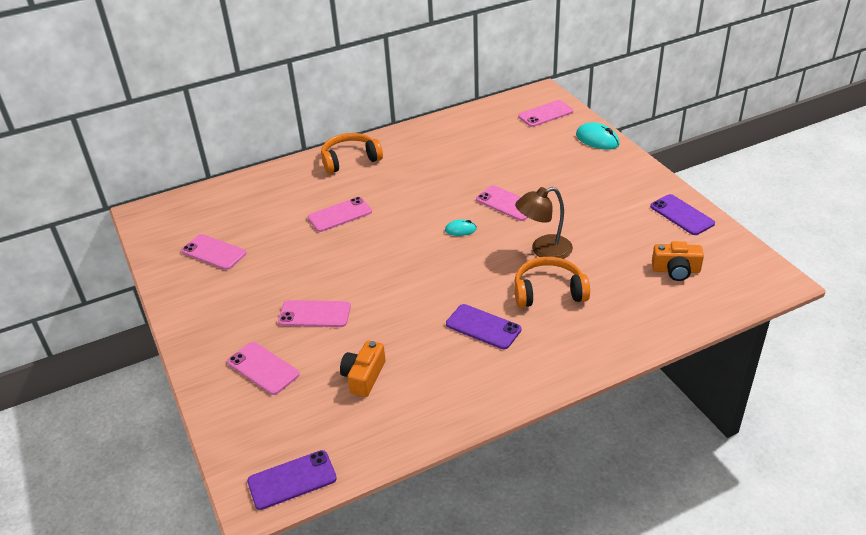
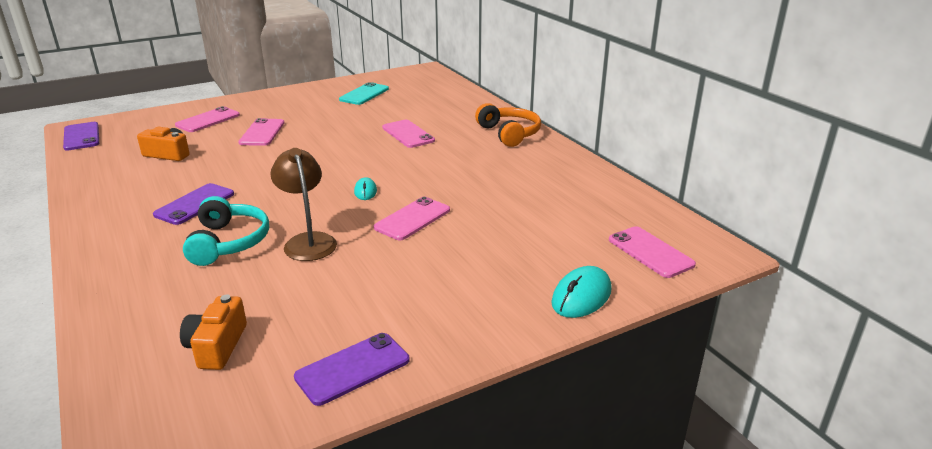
camera: 85 degrees right, 10 degrees down
(214, 252) = (364, 94): pink phone -> turquoise phone
(548, 292) = (228, 242): orange headphones -> turquoise headphones

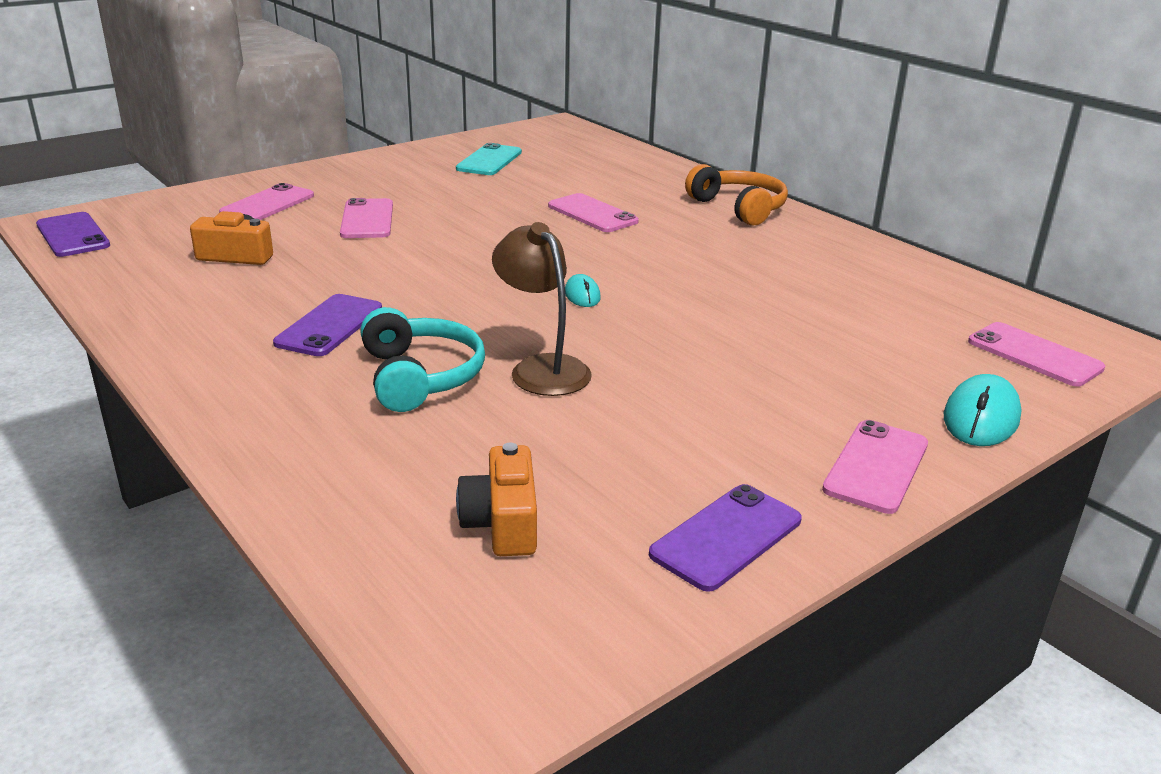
camera: 10 degrees left, 0 degrees up
(412, 219) = (677, 329): pink phone -> pink phone (876, 467)

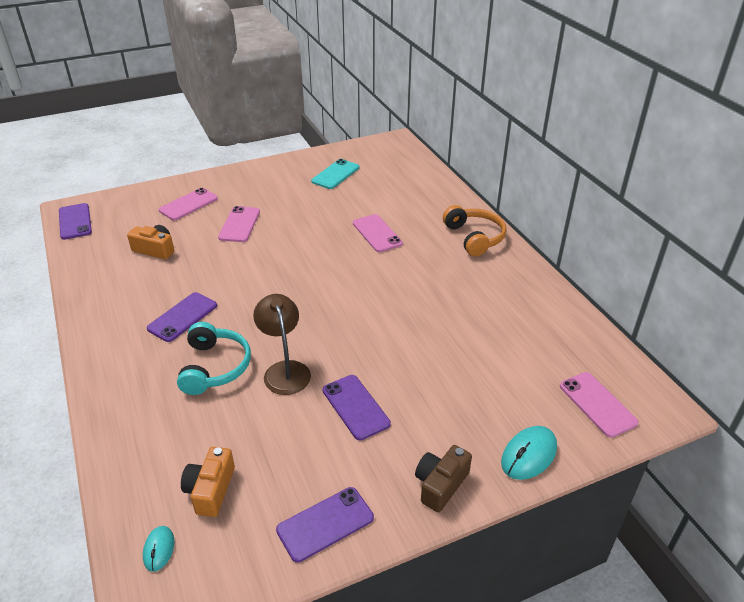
camera: 15 degrees right, 10 degrees up
(582, 295) = (336, 309): turquoise mouse -> turquoise mouse (159, 549)
(684, 396) = (355, 407): none -> purple phone
(876, 467) = (440, 485): pink phone -> brown camera

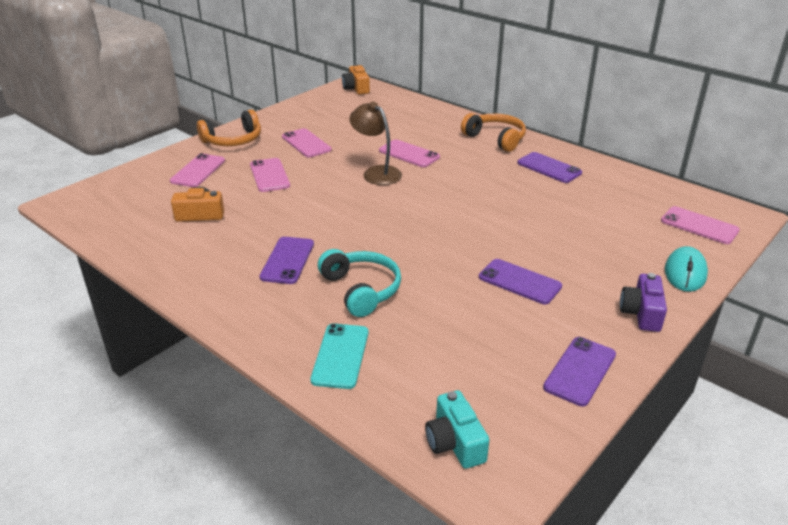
camera: 25 degrees left, 5 degrees down
(75, 221) = (80, 212): purple phone -> purple phone (549, 168)
(159, 549) = (455, 442): turquoise mouse -> turquoise camera
(210, 490) = (455, 382): orange camera -> orange camera (356, 88)
(241, 179) = (233, 140): none -> orange headphones
(285, 370) = (430, 273): brown lamp -> brown lamp (376, 172)
(297, 198) = (306, 143): none -> pink phone
(335, 174) = (325, 118): turquoise phone -> turquoise phone (340, 356)
(440, 485) = (641, 313): brown camera -> purple camera

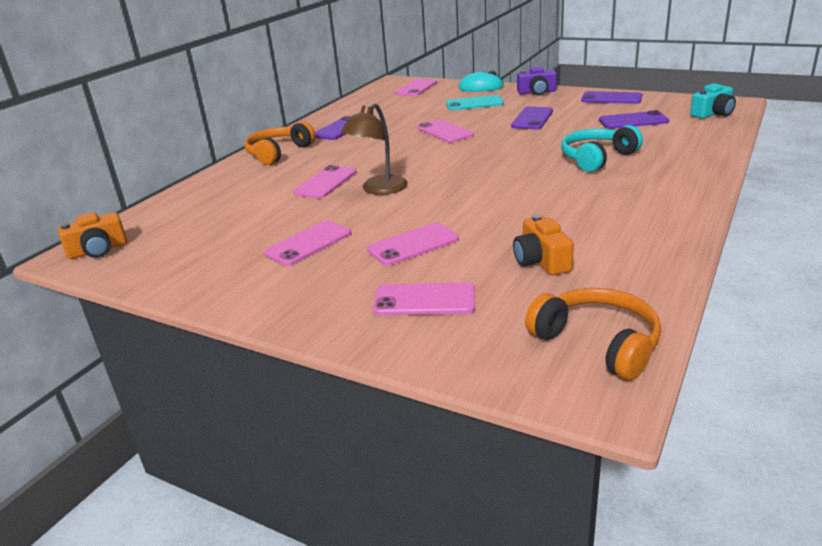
camera: 100 degrees left, 5 degrees down
(233, 140) = (307, 302): orange headphones -> orange headphones (597, 343)
(287, 260) = (585, 193): purple phone -> purple phone (633, 121)
(340, 356) = (683, 150): turquoise phone -> turquoise phone (474, 103)
(505, 220) = (444, 132): none -> pink phone

